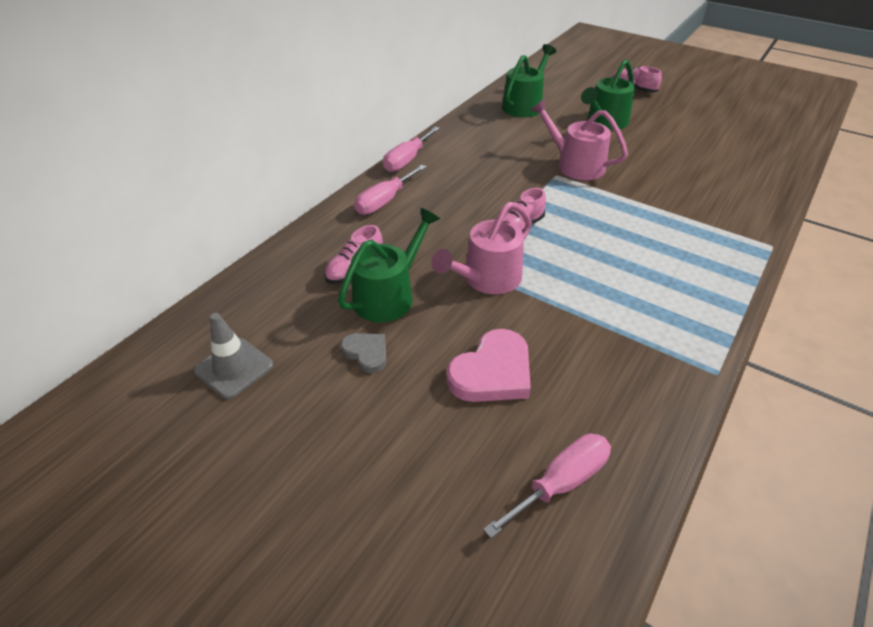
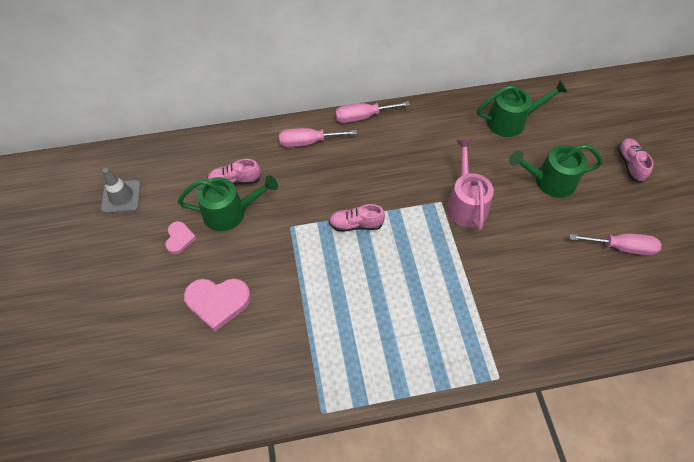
camera: 45 degrees right, 15 degrees up
(366, 353) = (179, 238): grey heart -> pink heart
(487, 279) = (290, 245): pink watering can -> none
(560, 483) = (170, 384): pink screwdriver -> pink screwdriver (621, 247)

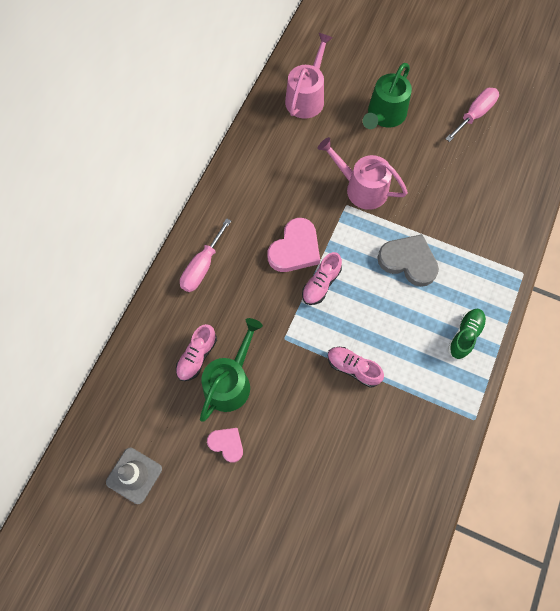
camera: 55 degrees left, 10 degrees up
(218, 302) = (320, 446): pink heart -> pink heart (295, 249)
(362, 117) = (210, 204): pink screwdriver -> none
(395, 360) = (465, 336): none -> green shoe
(429, 275) = (408, 261): none -> grey heart
(511, 121) = (306, 97): green watering can -> pink watering can
(630, 164) = (409, 52): pink shoe -> pink shoe (353, 368)

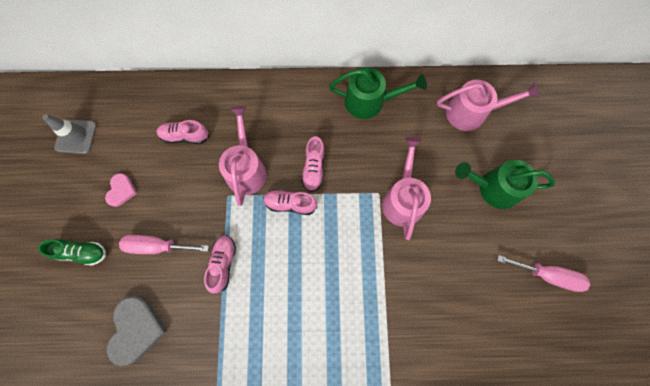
camera: 65 degrees right, 5 degrees up
(202, 267) = (263, 105): pink screwdriver -> pink screwdriver (157, 246)
(230, 382) = (173, 170): green watering can -> green watering can (369, 101)
(265, 310) = (246, 169): none -> pink watering can
(295, 249) = (313, 168): pink heart -> pink shoe
(408, 261) = (348, 272): grey heart -> grey heart (137, 329)
(465, 336) = (296, 355): green shoe -> green shoe (82, 252)

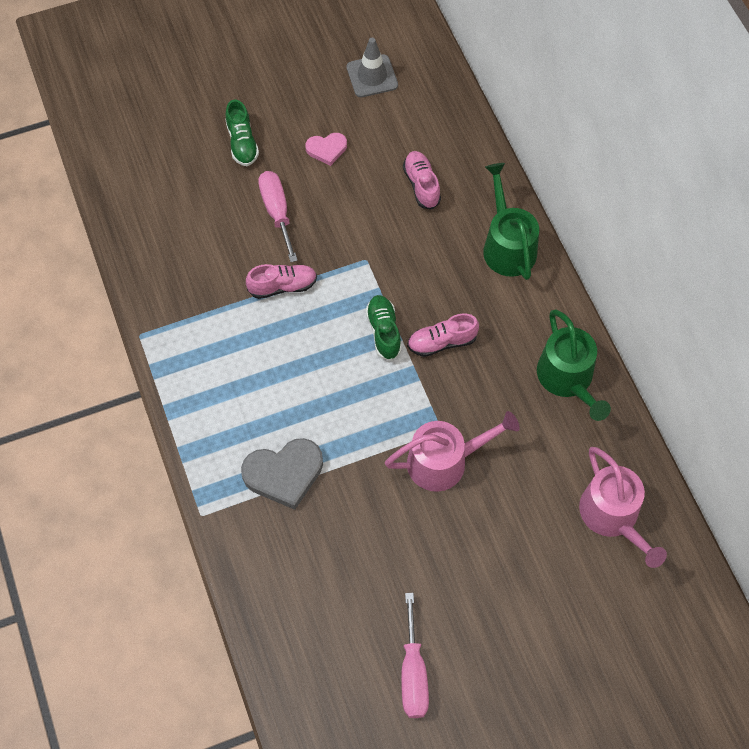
camera: 70 degrees right, 10 degrees down
(137, 329) = (180, 230): grey heart -> grey heart (284, 474)
(246, 169) = (408, 267): pink watering can -> none
(290, 204) = (383, 331): pink shoe -> green shoe
(493, 188) = (509, 574): green watering can -> green watering can (507, 246)

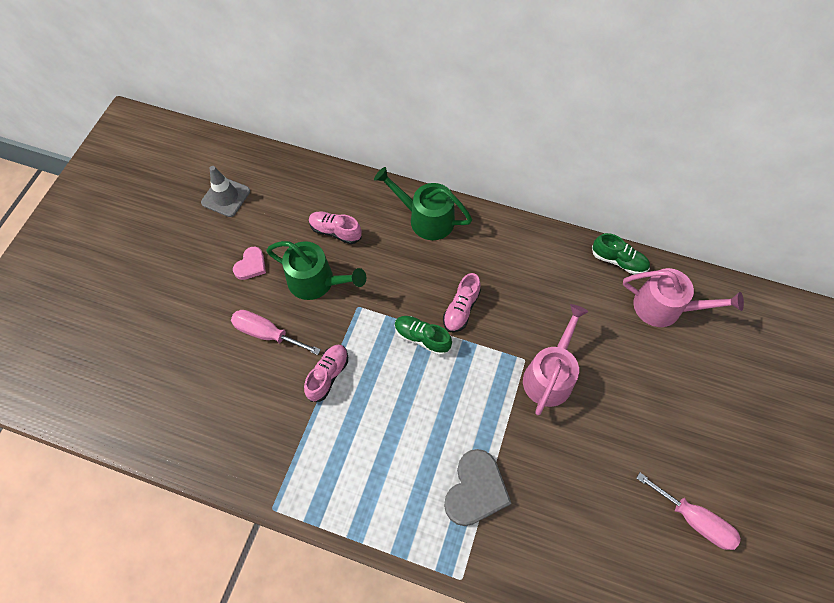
camera: 50 degrees left, 0 degrees up
(242, 143) = (190, 314): green shoe -> green shoe (618, 261)
(567, 378) = (549, 258): green watering can -> green watering can (316, 281)

